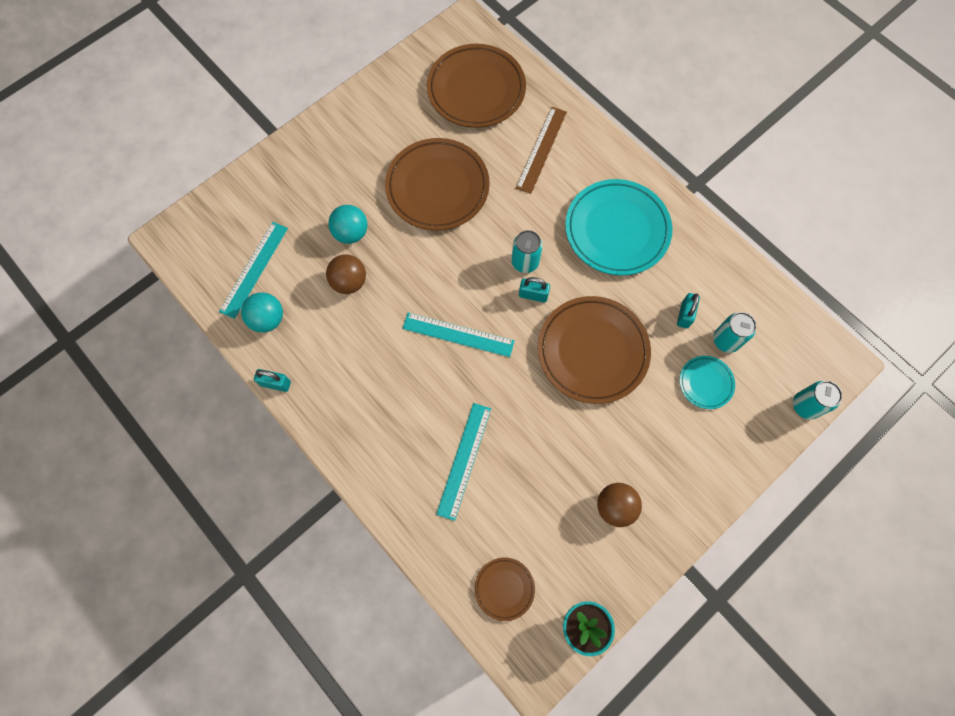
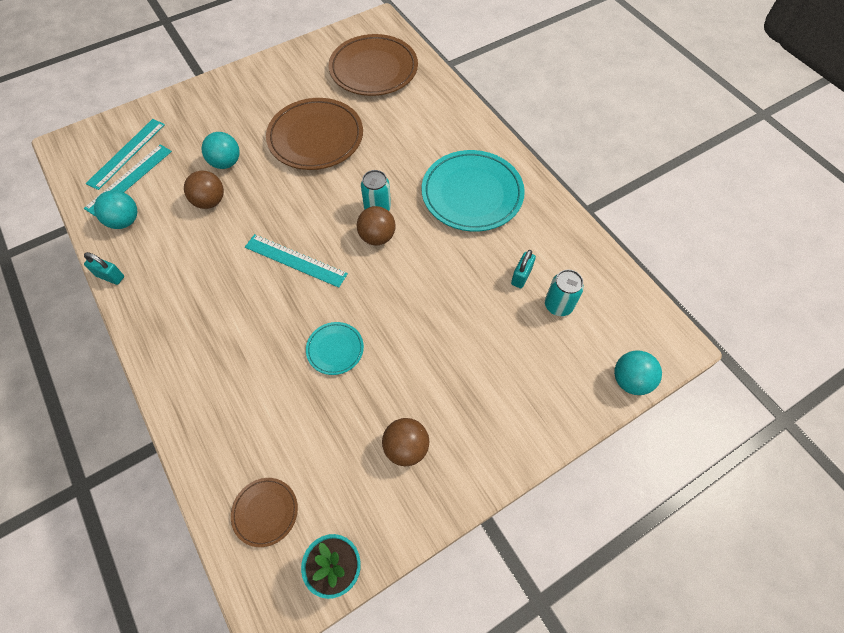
camera: 10 degrees right, 10 degrees down
(464, 460) = (265, 375): turquoise ruler -> turquoise ruler (127, 153)
(533, 295) = (377, 237): turquoise padlock -> brown ball
(541, 149) = (418, 121): brown ruler -> none
(592, 351) = (421, 295): brown plate -> none
(705, 383) = (529, 342): turquoise plate -> turquoise plate (335, 349)
(805, 406) = (630, 380): turquoise can -> turquoise ball

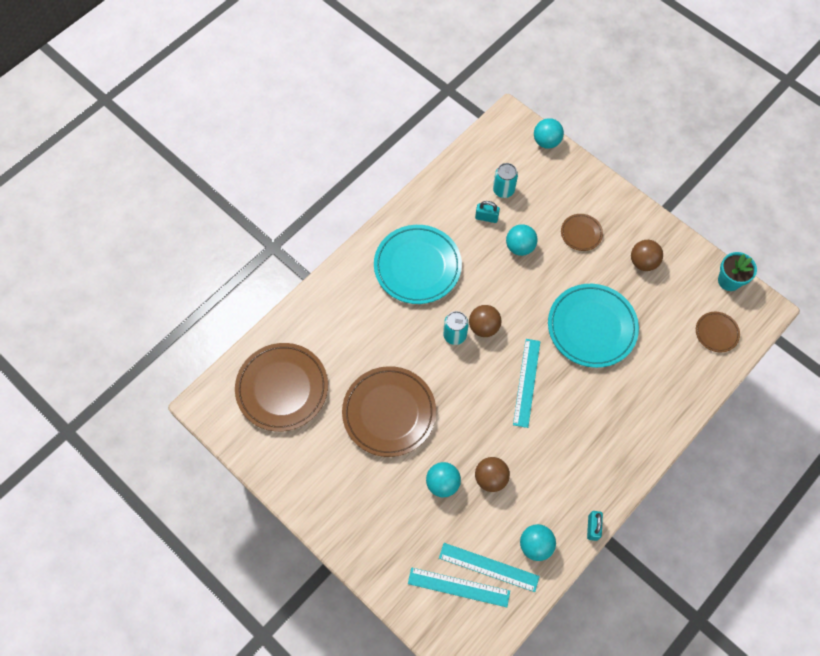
camera: 105 degrees left, 5 degrees up
(335, 349) = (591, 327): turquoise plate -> turquoise plate, size x2.06
(470, 301) = (520, 247): none -> turquoise ball
(472, 380) = (581, 233): none -> brown plate

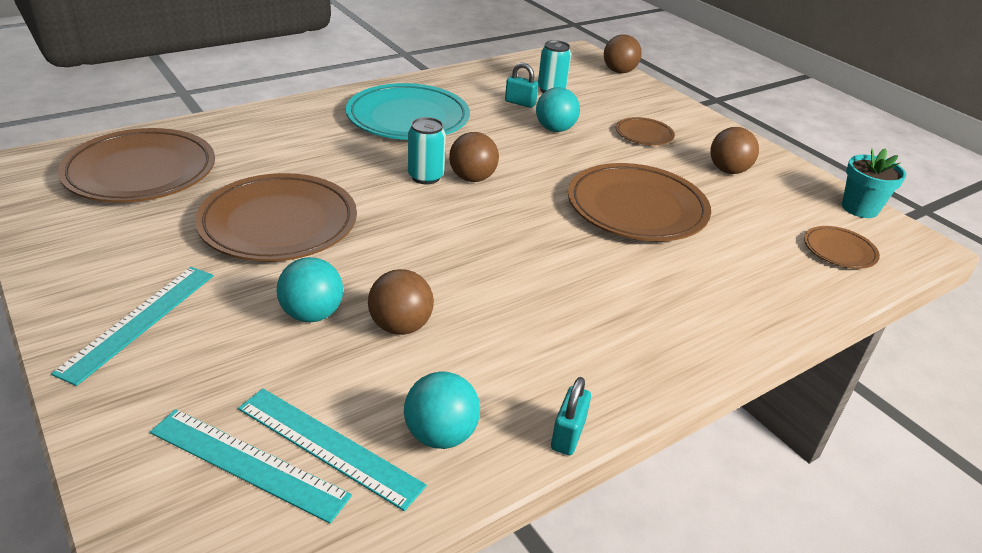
camera: 10 degrees right, 30 degrees down
(526, 382) = (513, 238): turquoise ruler -> turquoise ruler (139, 321)
(546, 142) = (619, 71): turquoise ball -> brown ball
(591, 327) = (636, 208): turquoise plate -> brown plate

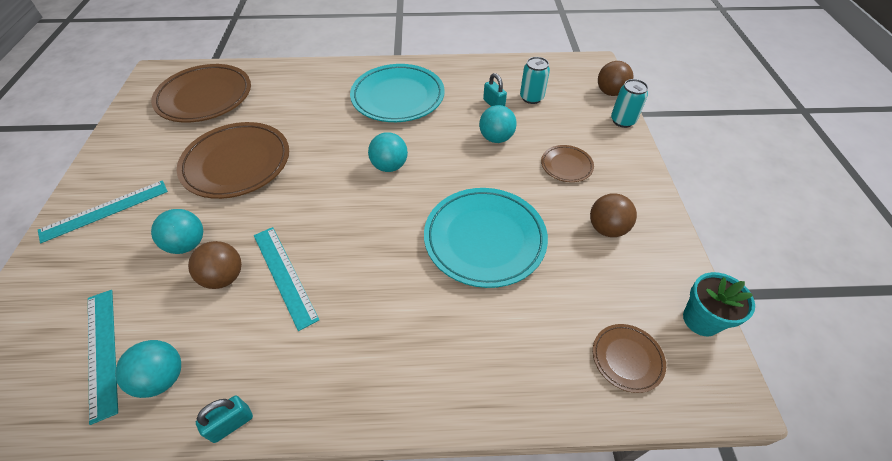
camera: 35 degrees right, 15 degrees up
(248, 463) = (57, 340): turquoise ruler -> turquoise ruler (285, 275)
(426, 177) = (359, 154): turquoise can -> turquoise can (622, 121)
(472, 178) = (389, 166): brown ball -> turquoise ball
(636, 208) = (484, 239): brown plate -> turquoise plate

